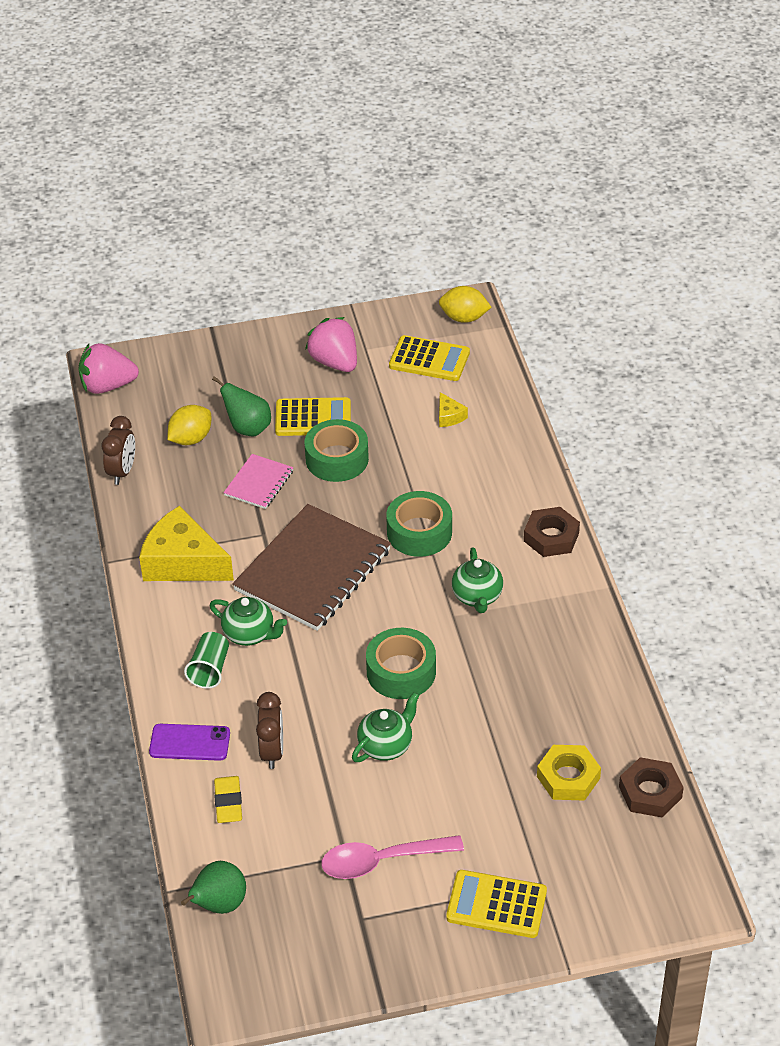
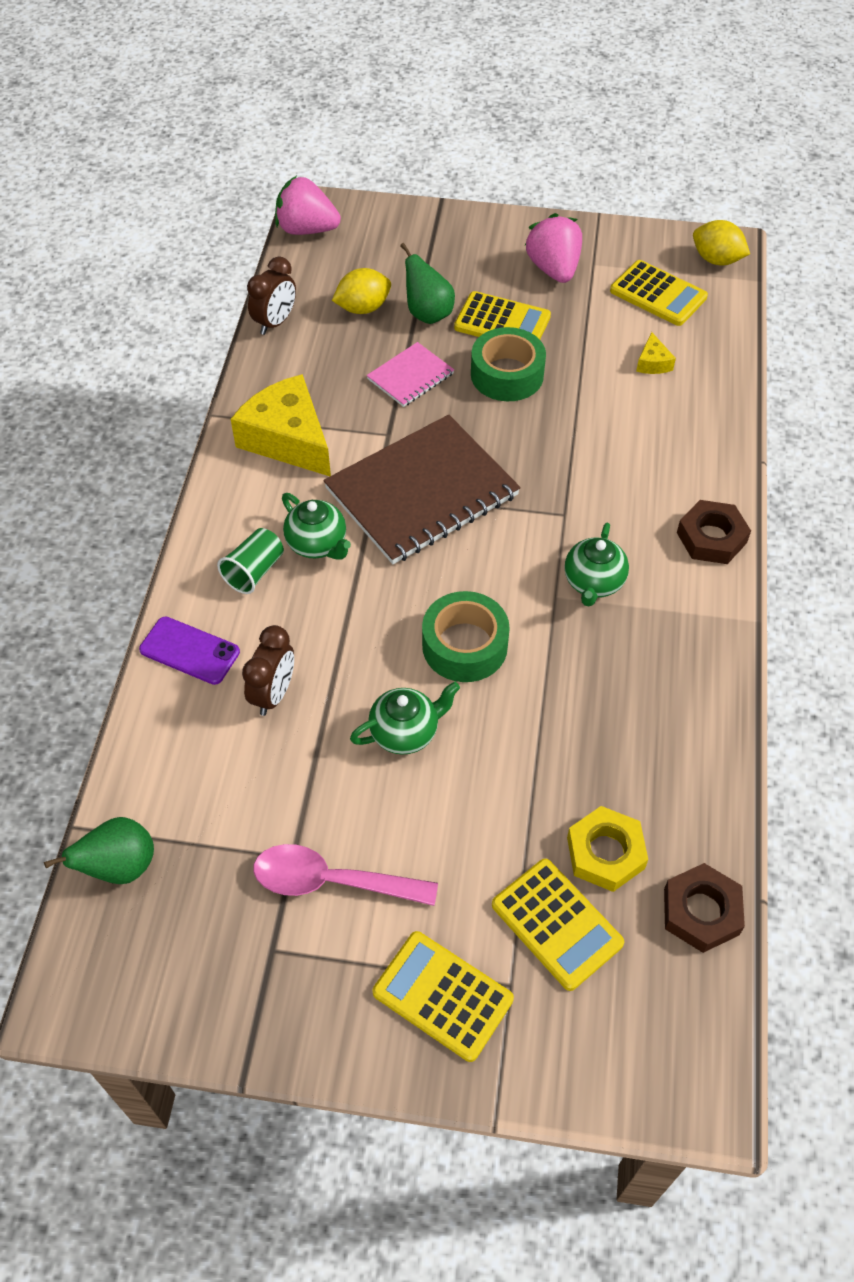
camera: 20 degrees right, 10 degrees up
(228, 802) = (195, 739): yellow eraser -> none
(419, 532) = (560, 485): green tape -> none
(554, 834) = (556, 924): none -> yellow calculator

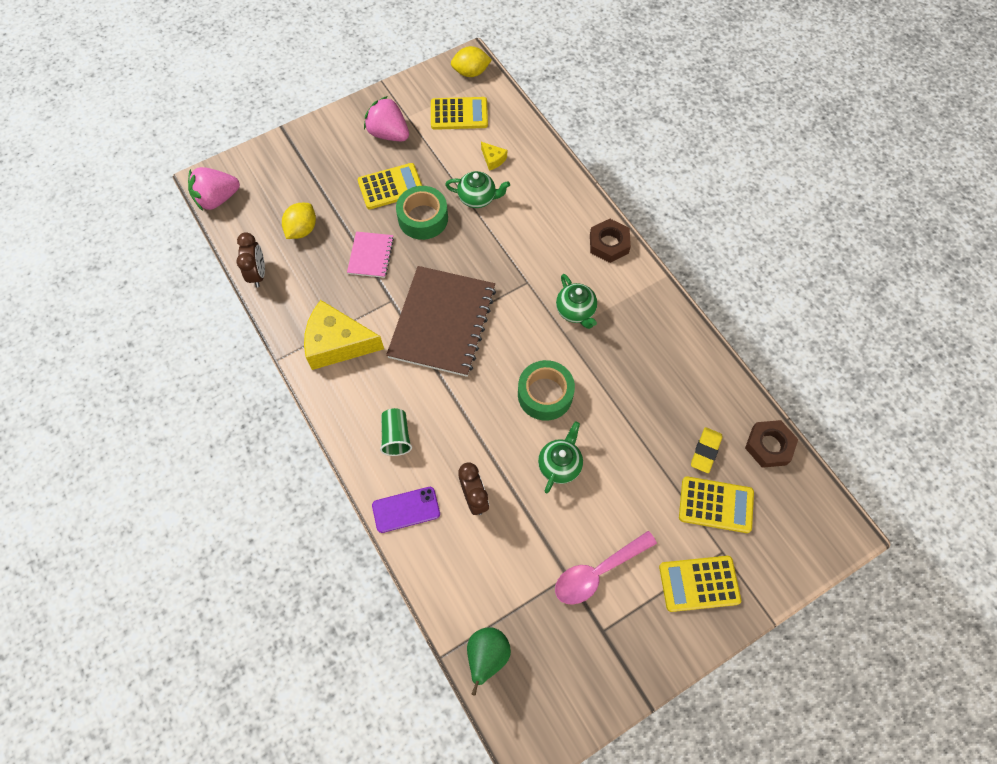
camera: 40 degrees left, 10 degrees up
(317, 544) = (415, 394): green teapot -> green teapot (477, 198)
(427, 314) = (343, 209): green pear -> none
(605, 853) = (705, 451): yellow nut -> yellow eraser

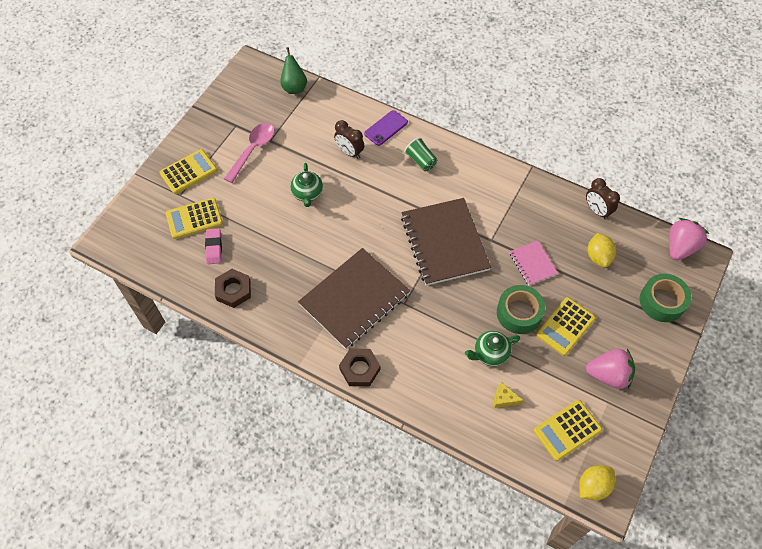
camera: 150 degrees right, 5 degrees down
(337, 343) = (503, 194): yellow cheese -> none
(545, 394) = (342, 231): green tape -> green tape (662, 301)
(575, 311) = (354, 299): green teapot -> brown notebook
(705, 451) = (214, 248): yellow eraser -> pink eraser
(769, 446) = (170, 272): brown nut -> brown nut (233, 290)

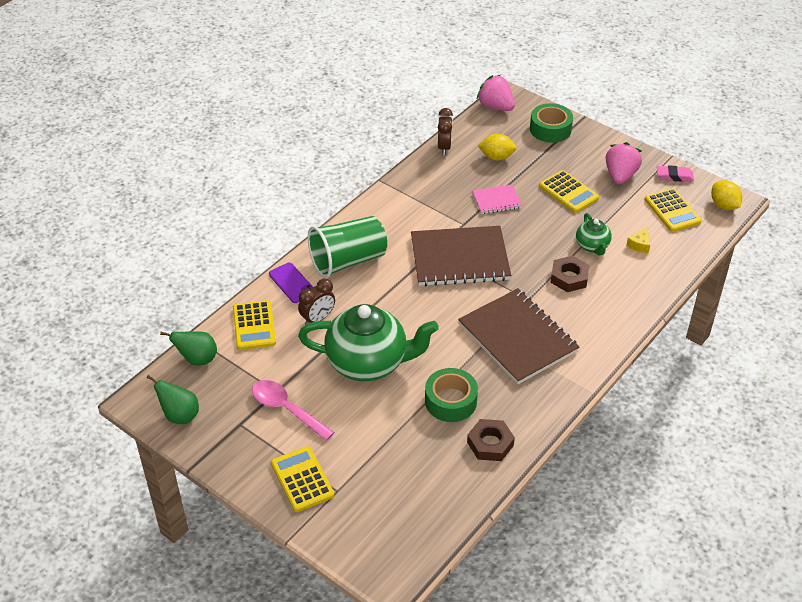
camera: 80 degrees left, 15 degrees down
(194, 218) = (378, 477): yellow calculator -> yellow calculator (254, 326)
(214, 248) = (426, 459): pink eraser -> pink eraser (674, 176)
(240, 90) = (180, 415): none -> green pear
(307, 194) = (368, 363): green teapot -> green teapot, size x2.08
(360, 369) = (601, 343): brown nut -> brown nut (569, 277)
(421, 161) = (348, 261): green cup -> green cup, size x2.04
(519, 313) = (550, 219): green tape -> green tape (450, 401)
(597, 210) = (444, 147): brown clock -> brown clock turned 60 degrees counterclockwise

